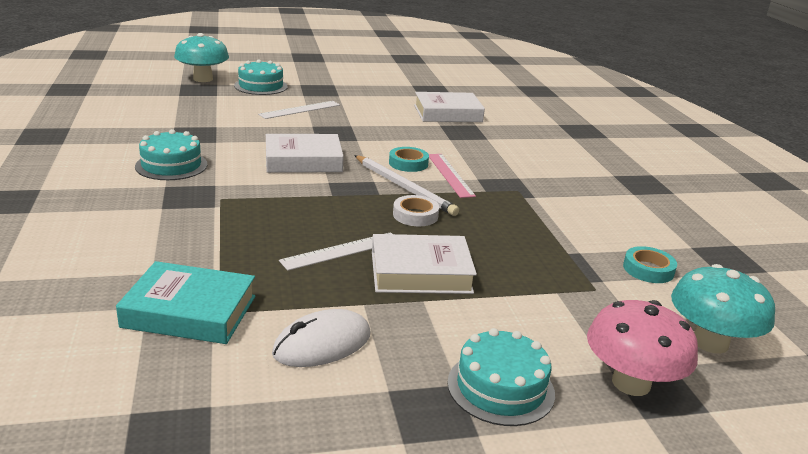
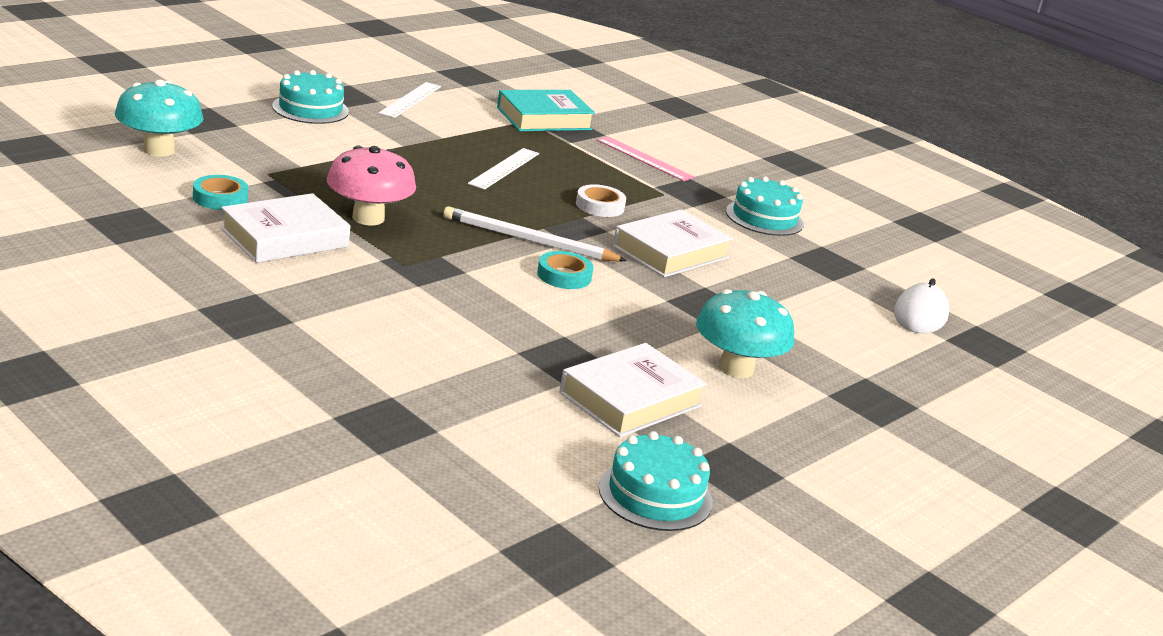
camera: 145 degrees right, 0 degrees up
(203, 79) = (1032, 372): turquoise mushroom -> turquoise mushroom (736, 368)
(261, 86) = (947, 381): turquoise cake -> turquoise cake (655, 495)
(300, 110) = (813, 340): white ruler -> white ruler (410, 100)
(322, 344) = (442, 114): white mouse -> white mouse (920, 314)
(415, 215) = (482, 211): white tape -> white tape (600, 206)
(420, 272) = (424, 163): white book -> white book (284, 238)
(450, 175) = (501, 270): pink ruler -> pink ruler (644, 158)
(631, 383) = (222, 120): pink mushroom -> pink mushroom (368, 218)

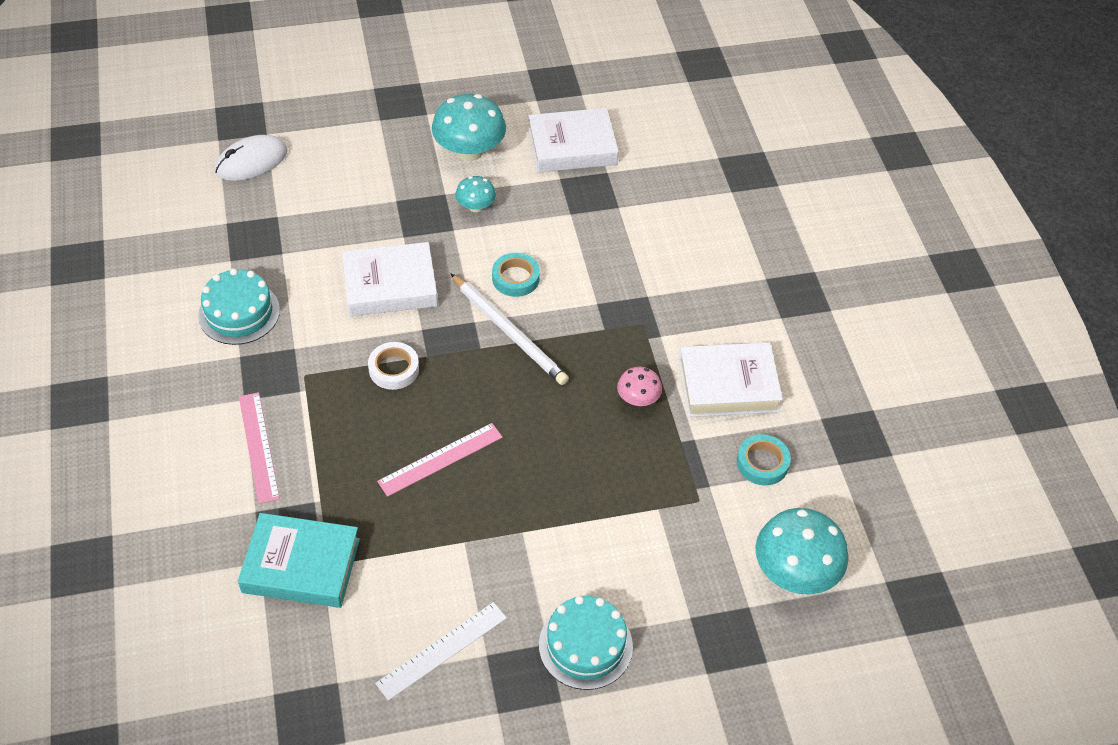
camera: 145 degrees left, 25 degrees up
(368, 218) = (638, 399): pink mushroom -> pink mushroom, size x0.53
(504, 168) = (440, 459): white ruler -> pink ruler
(655, 495) = (618, 80): turquoise cake -> none
(668, 322) = (476, 207): none -> turquoise mushroom

